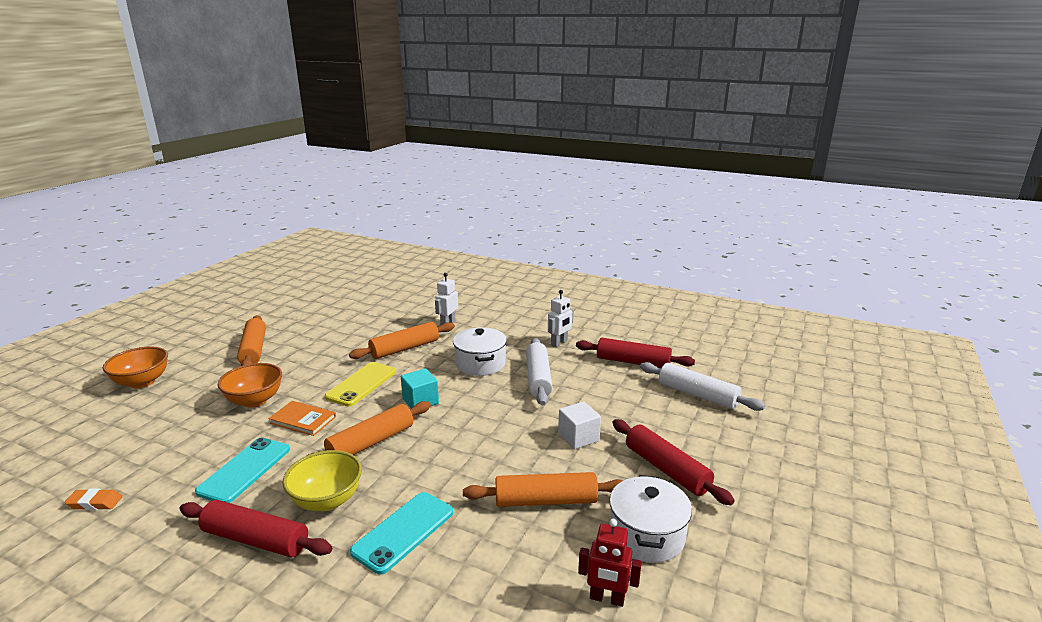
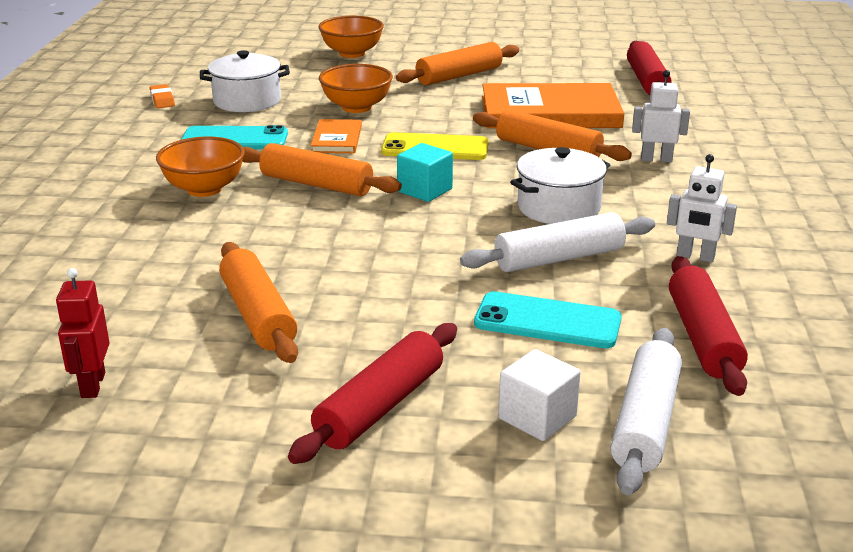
camera: 70 degrees right, 5 degrees up
(256, 539) = (136, 174): red rolling pin -> red rolling pin (647, 81)
(327, 500) = (204, 189): yellow bowl -> orange bowl
(353, 335) = (550, 112): none -> orange book
(403, 531) = (169, 239): turquoise phone -> turquoise phone (547, 321)
(578, 437) = (417, 317): white cube -> white cube (537, 417)
(646, 535) = (217, 403): white pot -> white pot (247, 101)

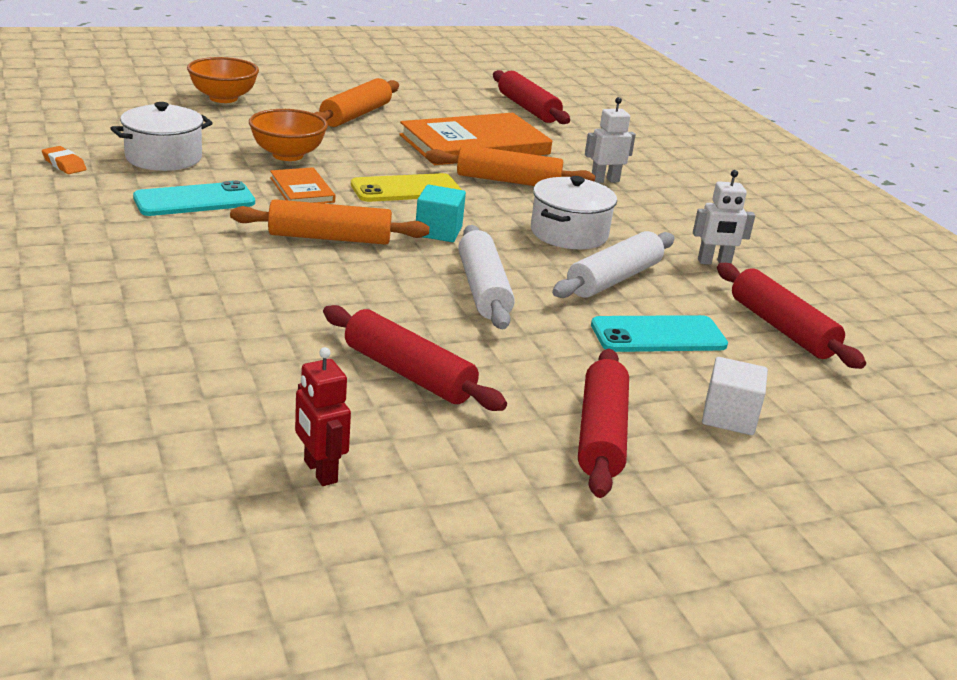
camera: 30 degrees left, 0 degrees up
(204, 189) = (218, 256): orange bowl -> none
(258, 315) = (408, 373): orange rolling pin -> red rolling pin
(645, 422) = (807, 404): white rolling pin -> white rolling pin (483, 289)

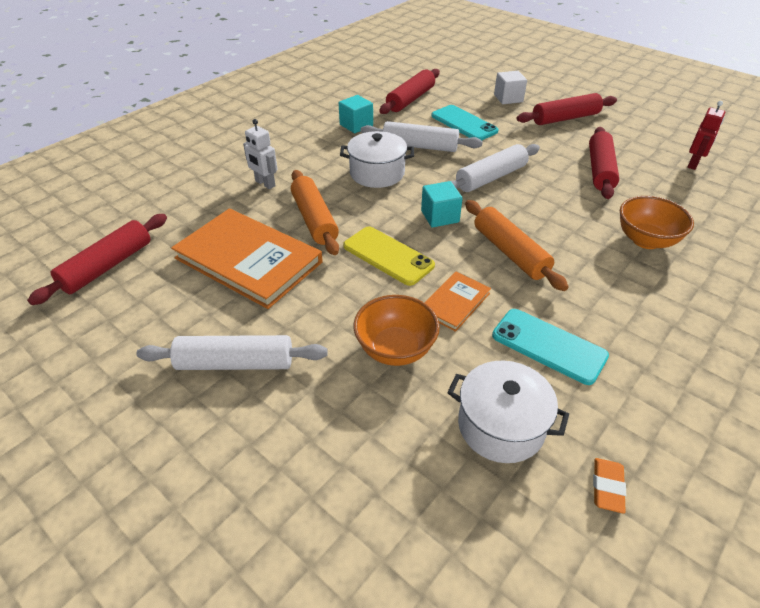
camera: 115 degrees left, 15 degrees up
(223, 98) = (281, 506): orange bowl -> orange bowl (646, 240)
(355, 115) = (235, 363): orange rolling pin -> white rolling pin
(714, 262) = (356, 125): white robot -> turquoise cube

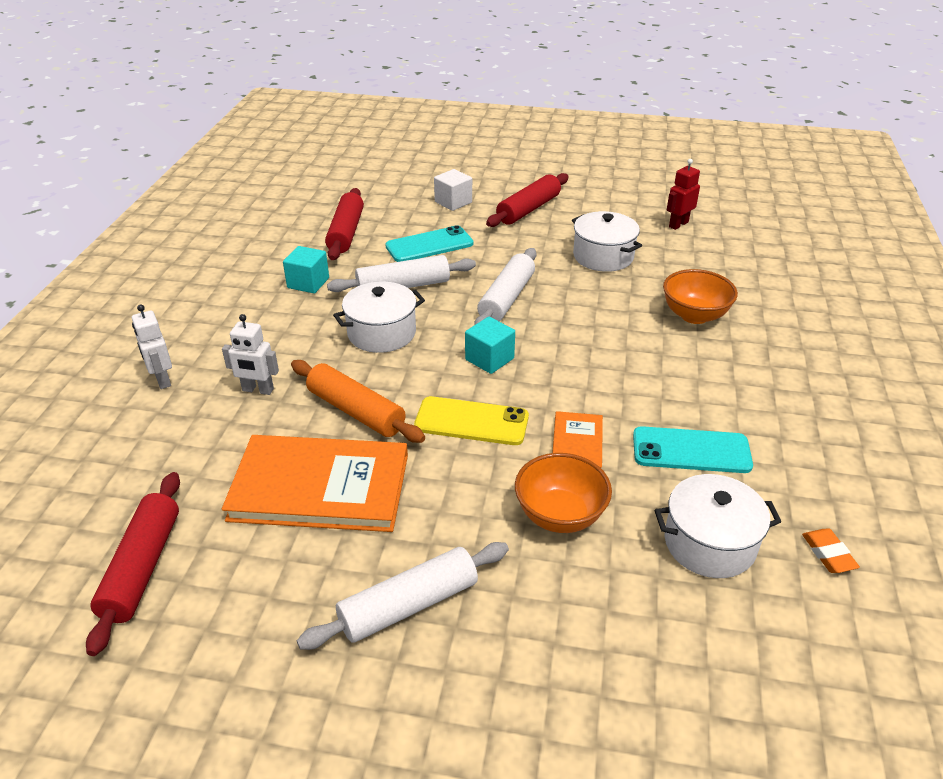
camera: 30 degrees left, 5 degrees down
(215, 158) = (162, 380): none -> white robot
(464, 123) = (429, 245): turquoise phone -> turquoise phone turned 45 degrees counterclockwise
(510, 252) = (587, 372): orange rolling pin -> none
(600, 170) = (603, 256): red rolling pin -> white pot
(693, 164) = (678, 224): red robot -> red robot turned 135 degrees counterclockwise

